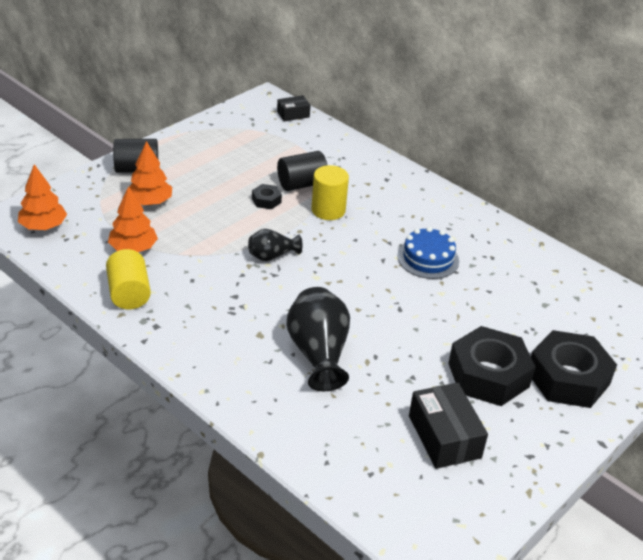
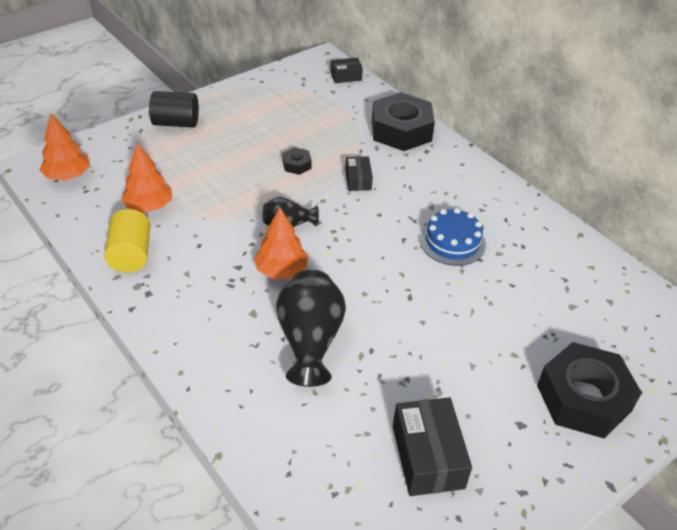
camera: 10 degrees right, 5 degrees up
(150, 202) = (179, 158): orange tree -> orange tree (281, 270)
(301, 184) = (337, 150): black cylinder -> none
(328, 210) = (358, 180): yellow cylinder -> black box
(488, 375) = (492, 385): black nut -> black nut (401, 130)

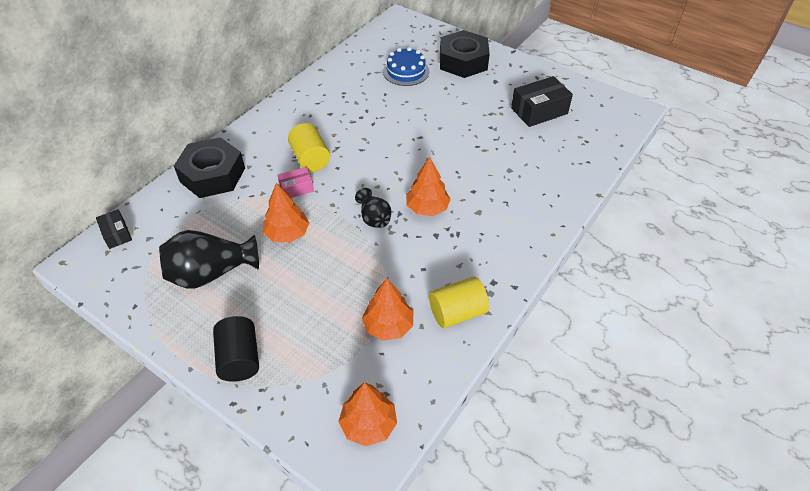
camera: 105 degrees left, 5 degrees up
(297, 165) = (287, 234): black nut -> orange tree
(310, 341) = (487, 176): black vase -> black vase (211, 273)
(358, 180) = (296, 188): black box -> pink box
(401, 197) = (310, 159): none -> yellow cylinder
(452, 242) = (354, 125): blue cake -> blue cake (406, 71)

